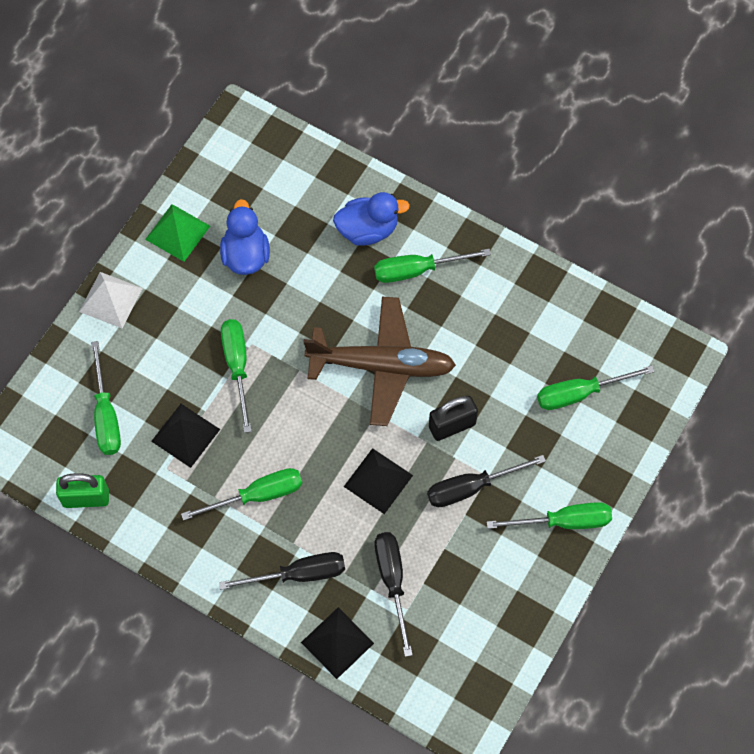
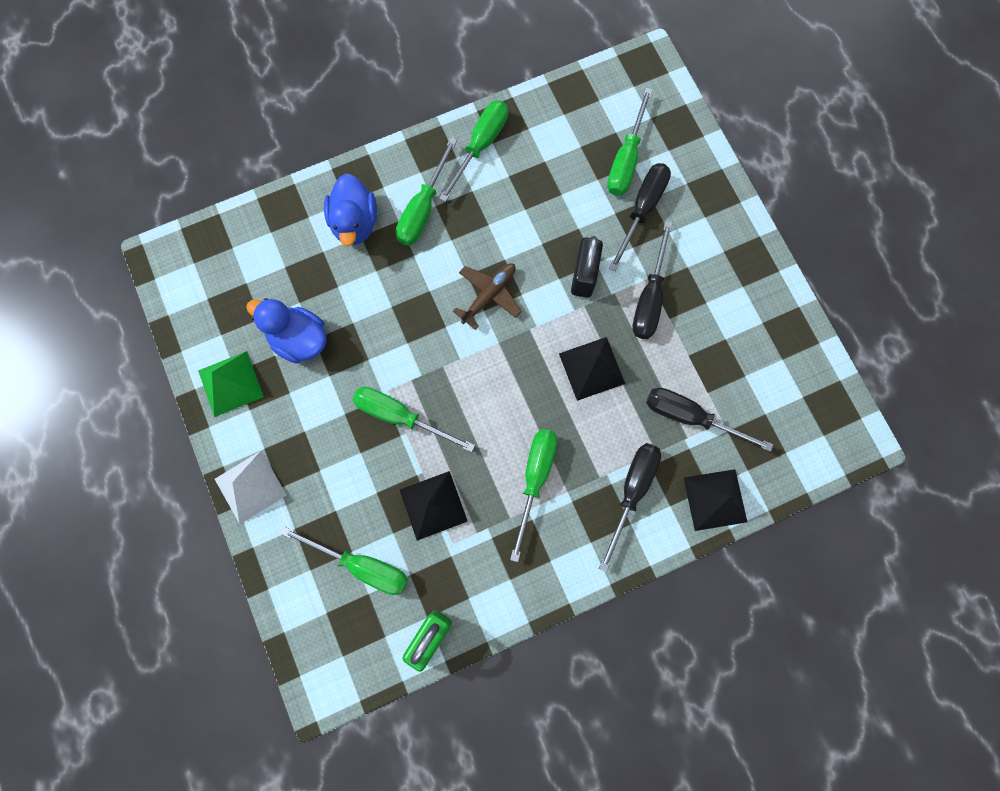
camera: 55 degrees left, 10 degrees up
(368, 230) = (355, 223): blue duck -> blue duck turned 150 degrees clockwise
(382, 365) = (489, 295): brown plane -> brown plane, size x0.52
(544, 434) = (642, 210): none -> black screwdriver
(564, 521) = (727, 247): green screwdriver -> green screwdriver (480, 146)

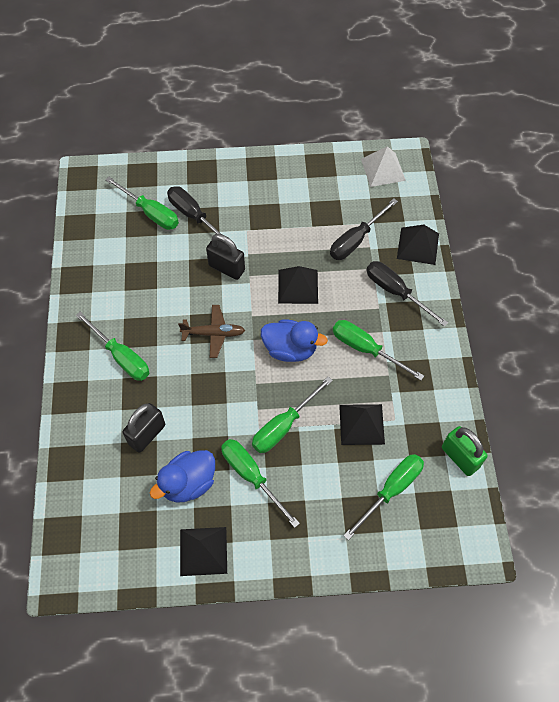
camera: 70 degrees left, 15 degrees down
(230, 383) = (203, 551): green pyramid -> black pyramid
(250, 487) = (298, 559): white pyramid -> white pyramid (383, 169)
(340, 274) = (147, 434): none -> black padlock
(355, 223) = (108, 410): blue duck -> blue duck (290, 349)
(480, 146) = (90, 300): green screwdriver -> green screwdriver (251, 476)
(489, 295) = (213, 334): brown plane -> brown plane turned 120 degrees clockwise
(649, 298) = (261, 234): black screwdriver -> none

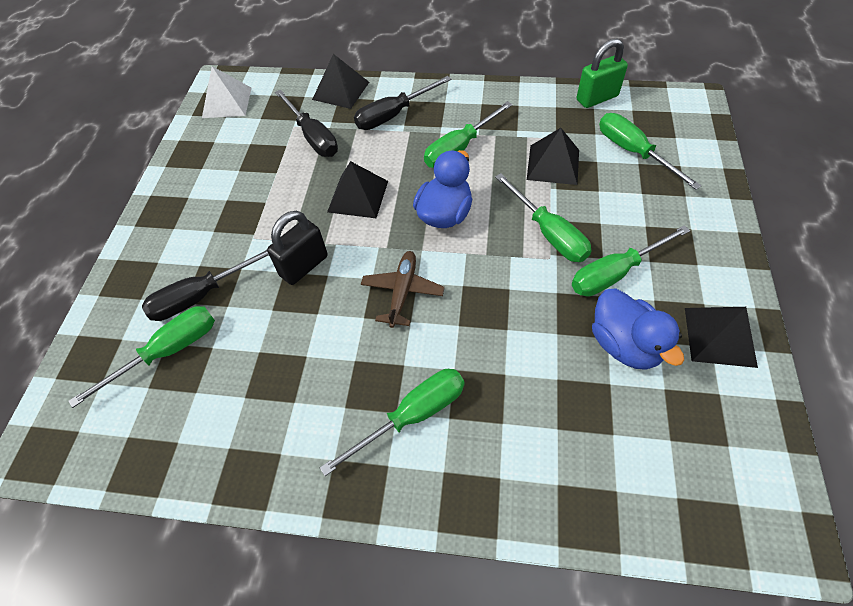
camera: 75 degrees left, 5 degrees down
(147, 434) = (547, 390): black padlock -> none

